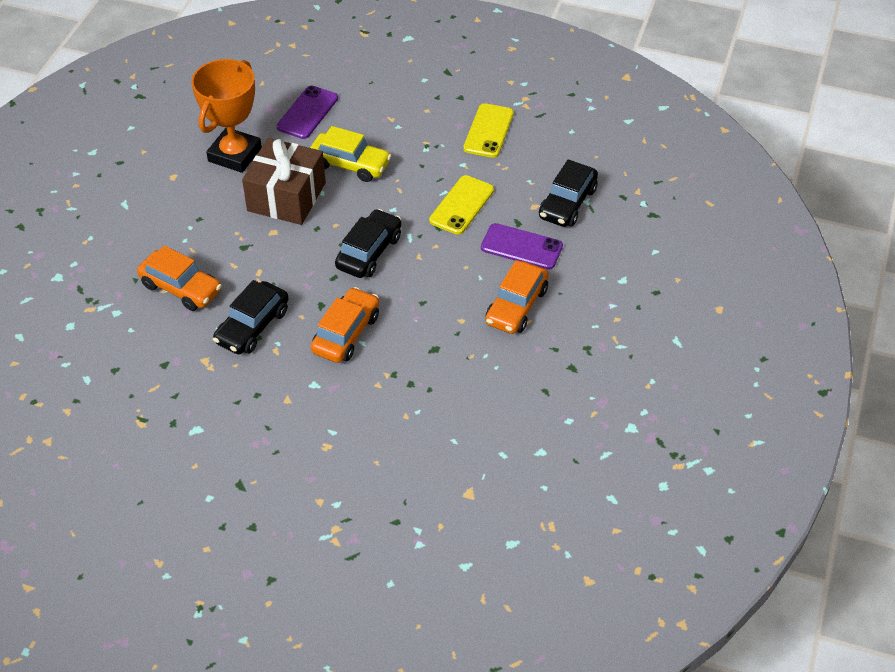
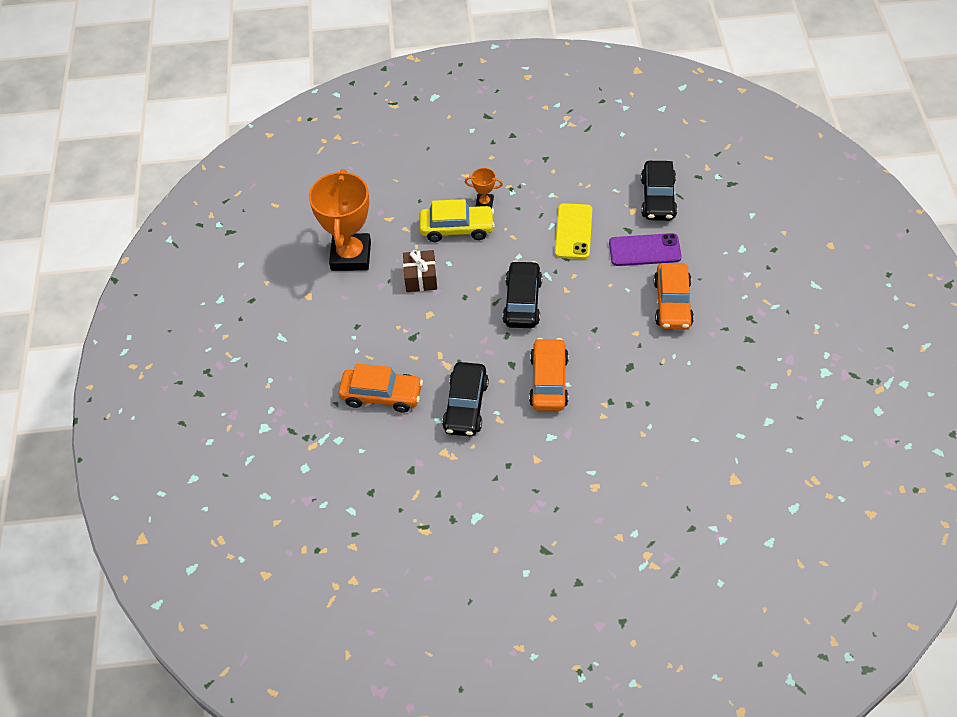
camera: 20 degrees left, 5 degrees up
(286, 197) = (421, 278): brown gift -> brown gift, size x0.56
(307, 113) = (390, 195): purple phone -> none
(392, 150) = (484, 203): none -> orange trophy
(488, 131) = (554, 157): yellow phone -> none

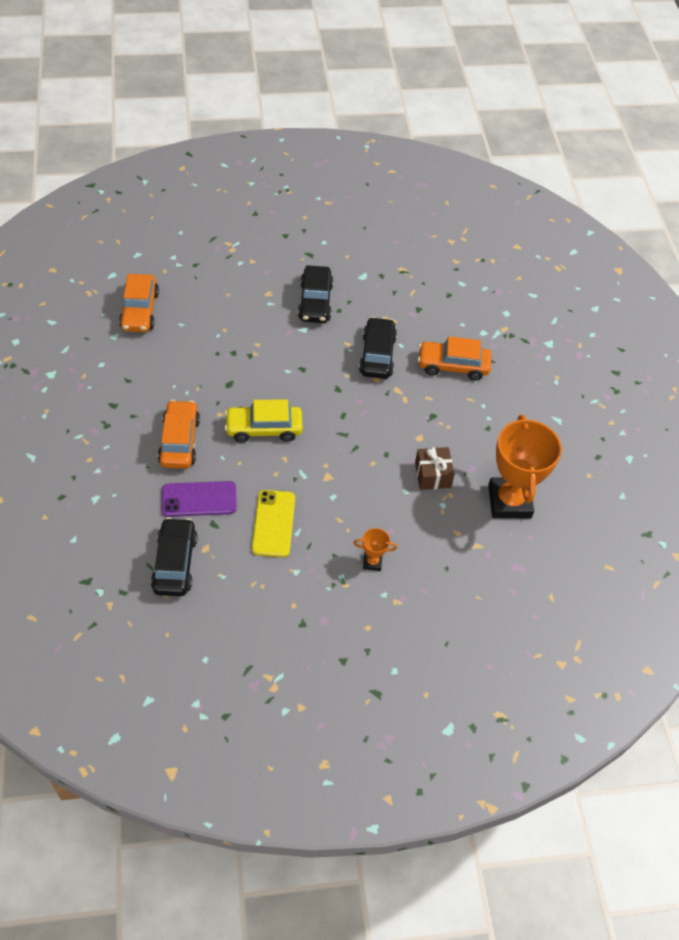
camera: 170 degrees right, 0 degrees up
(457, 229) = (400, 530): yellow car -> yellow car (264, 429)
(522, 302) = (328, 447): black car -> black car (315, 302)
(548, 381) = (304, 373): orange car -> orange car (140, 311)

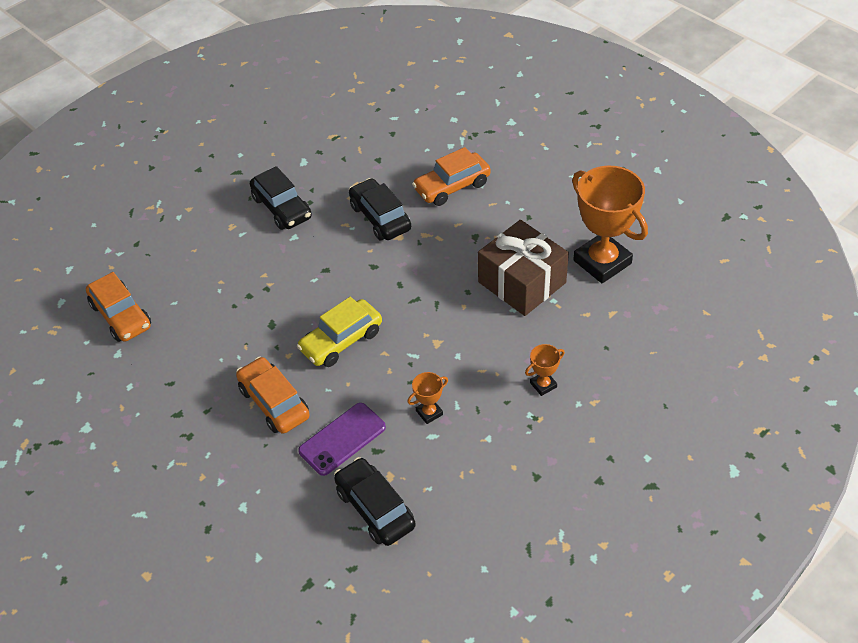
camera: 30 degrees left, 5 degrees down
(273, 523) = (429, 413): yellow phone -> orange trophy
(432, 475) = (522, 282): brown gift -> brown gift, size x1.80

